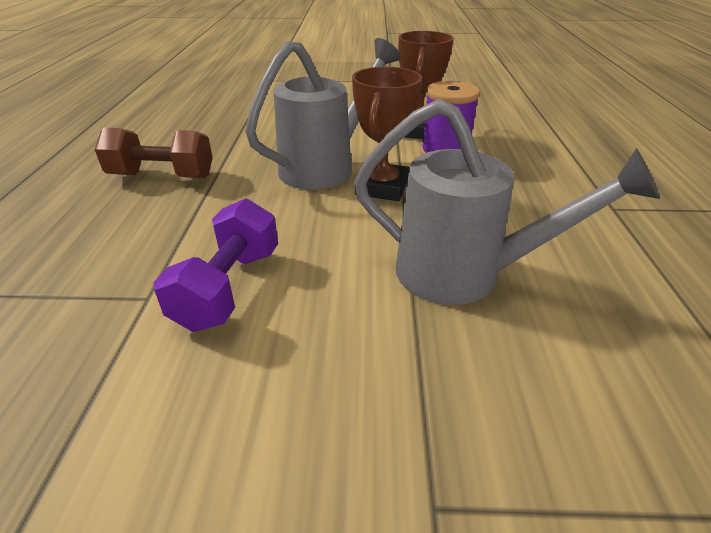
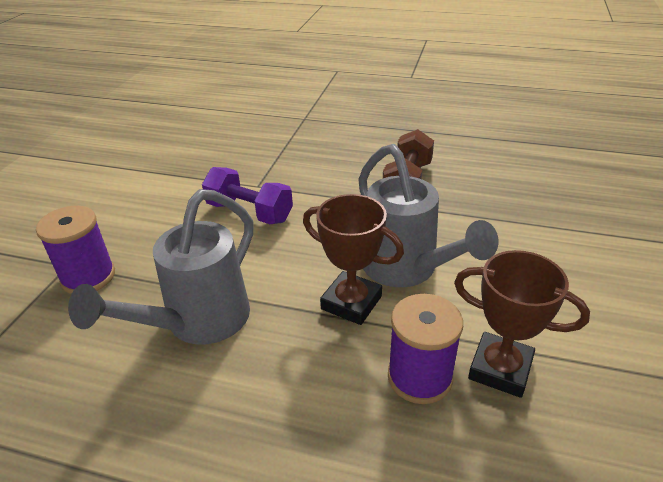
camera: 105 degrees right, 0 degrees up
(448, 442) = (88, 277): none -> purple spool

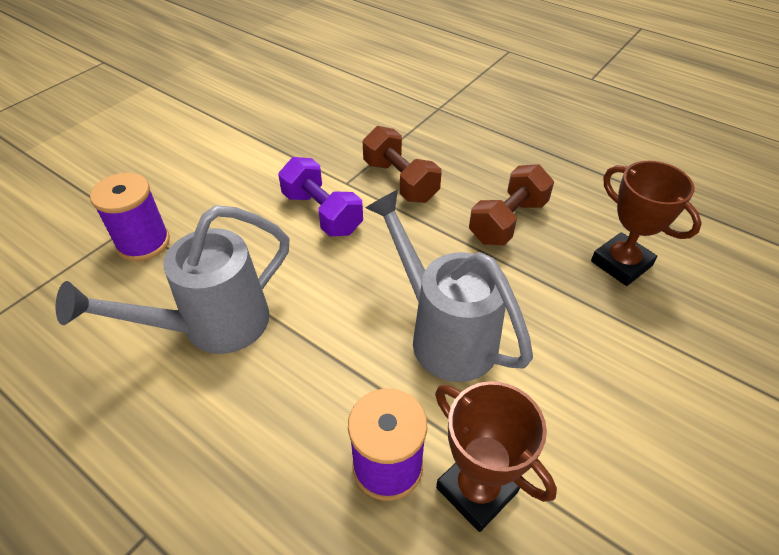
camera: 20 degrees right, 10 degrees up
(303, 174) = (400, 181): none -> brown dumbbell
(351, 302) = (366, 354): brown trophy -> brown trophy (621, 263)
(406, 269) = (444, 334): grey watering can -> grey watering can turned 150 degrees clockwise

